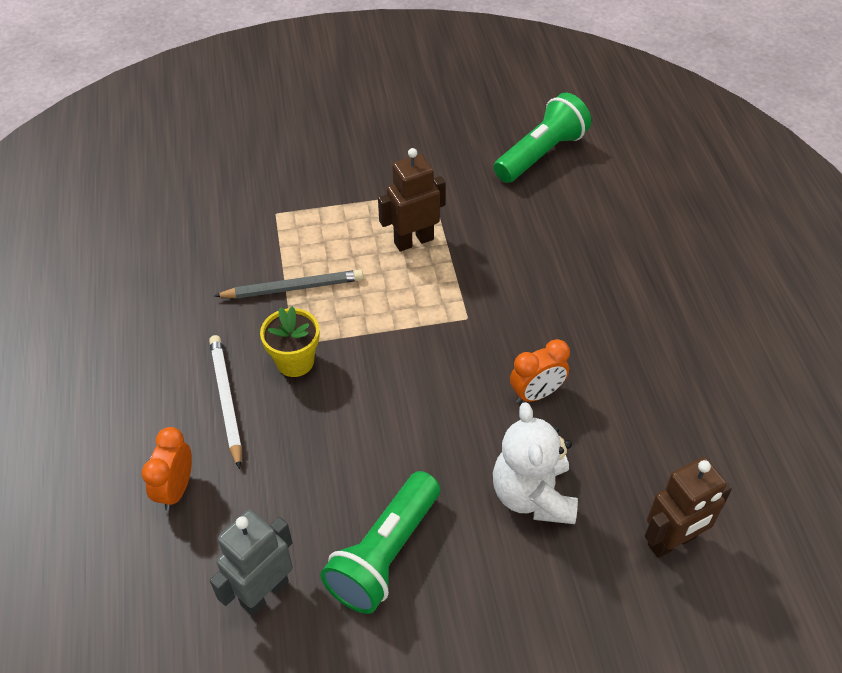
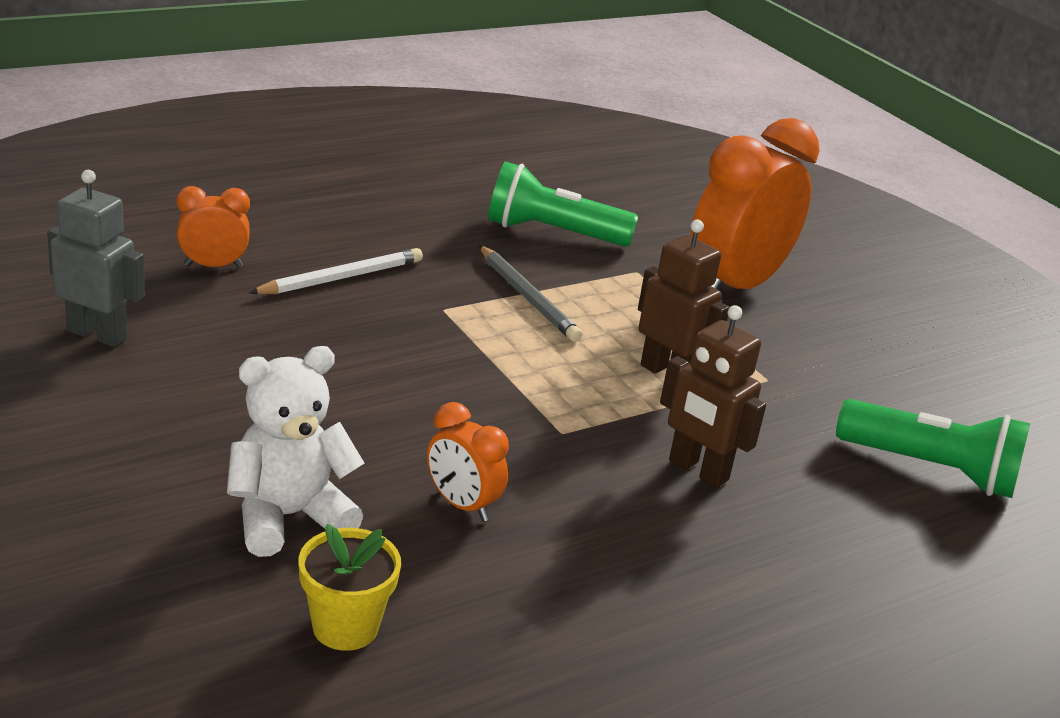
camera: 65 degrees right, 20 degrees down
(295, 361) = (417, 313): yellow flower pot -> yellow flower pot (345, 627)
(314, 166) = (735, 286): none -> orange clock
(385, 554) = (166, 407): green flashlight -> green flashlight (553, 233)
(672, 541) = (251, 662): brown robot -> brown robot (698, 470)

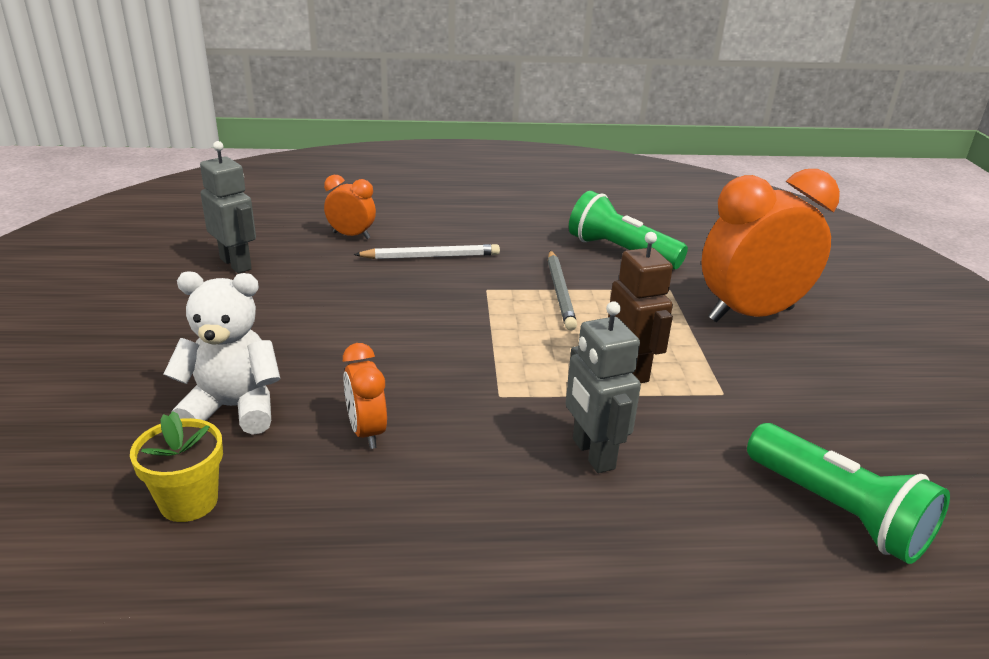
camera: 30 degrees right, 0 degrees up
(698, 470) = (592, 454): brown robot -> grey robot

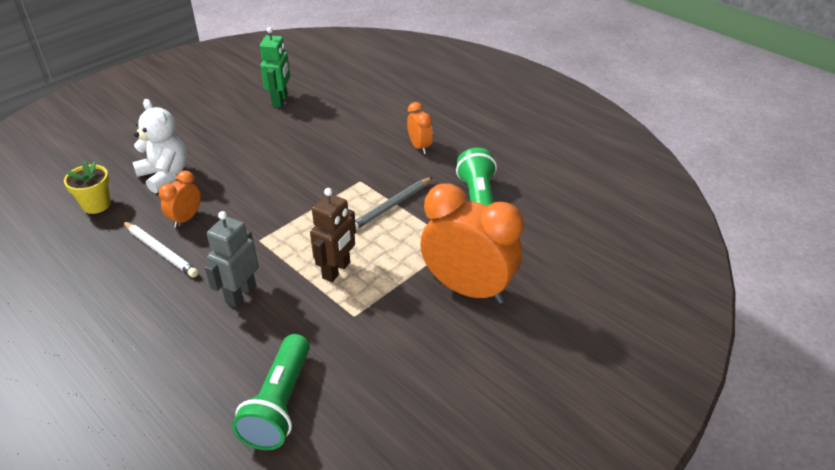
camera: 50 degrees right, 10 degrees up
(236, 264) = (280, 100): grey robot -> green robot
(351, 235) = (356, 110): orange clock -> orange clock (419, 147)
(431, 256) = (370, 145): white pencil -> white pencil (160, 251)

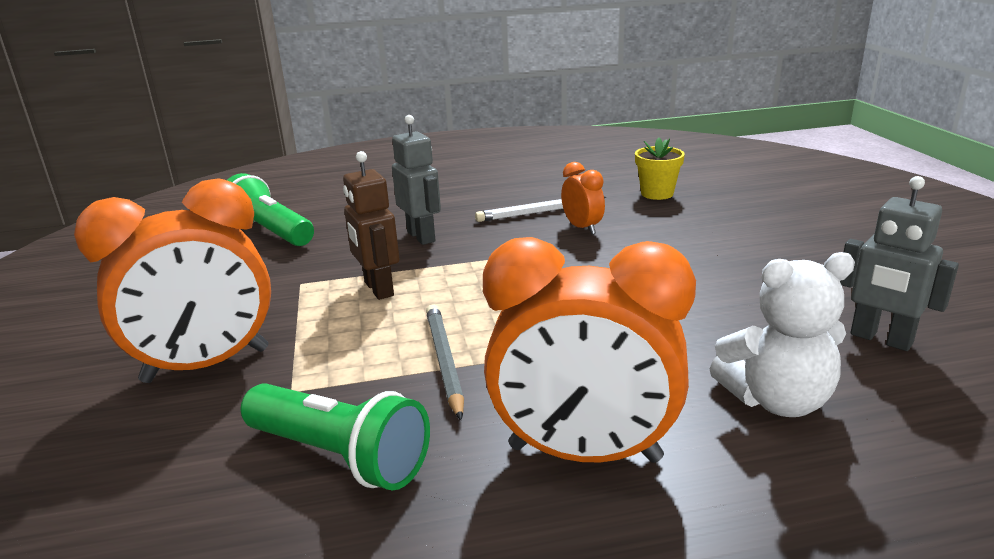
camera: 125 degrees right, 15 degrees down
(165, 175) = (687, 227): white teddy bear -> white teddy bear (776, 400)
(280, 100) = (880, 339): green robot -> grey robot
(419, 147) = (584, 453): orange clock -> orange clock, size x2.11

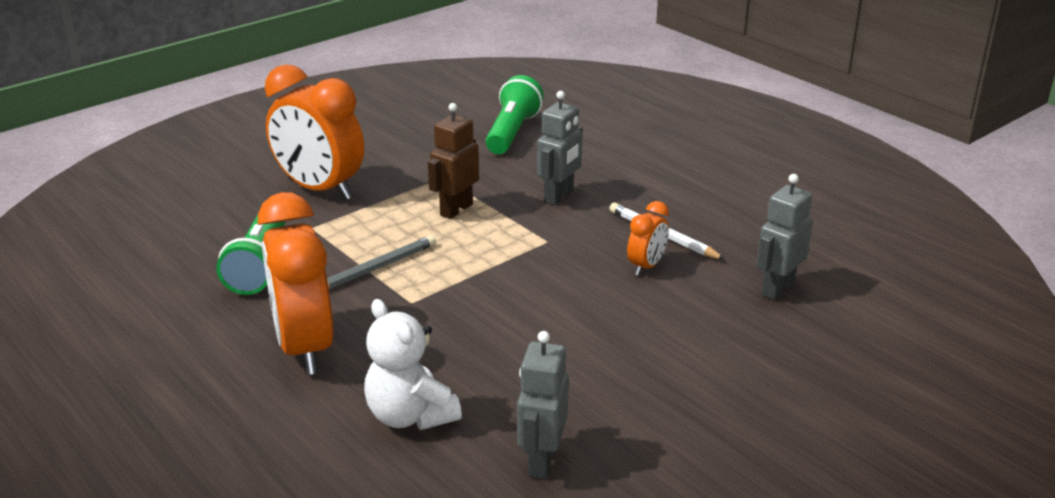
camera: 60 degrees right, 5 degrees up
(657, 194) = (777, 288): yellow flower pot -> grey robot

